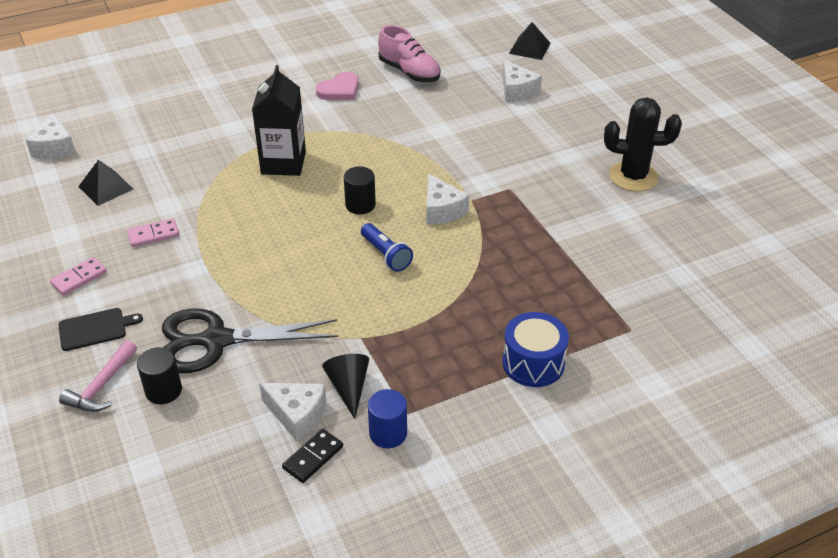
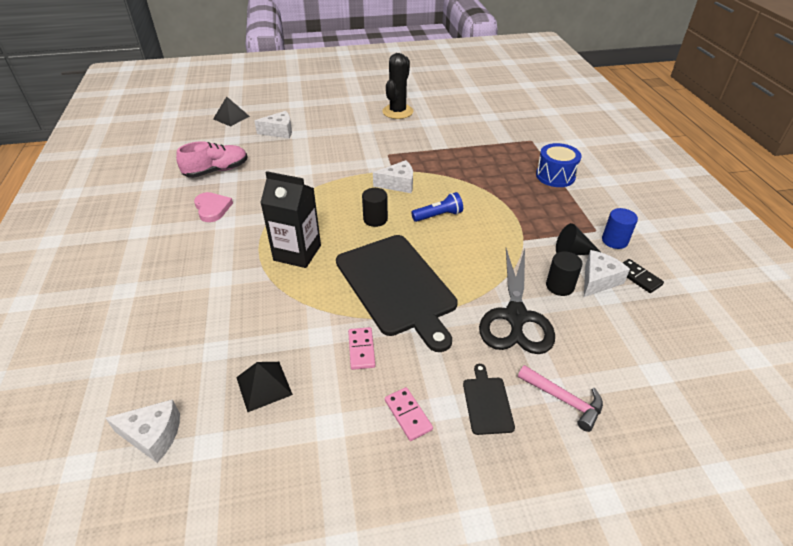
camera: 75 degrees left, 0 degrees up
(163, 390) = (571, 355): black cylinder -> black cylinder (559, 286)
(246, 242) = (397, 286): none -> black cutting board

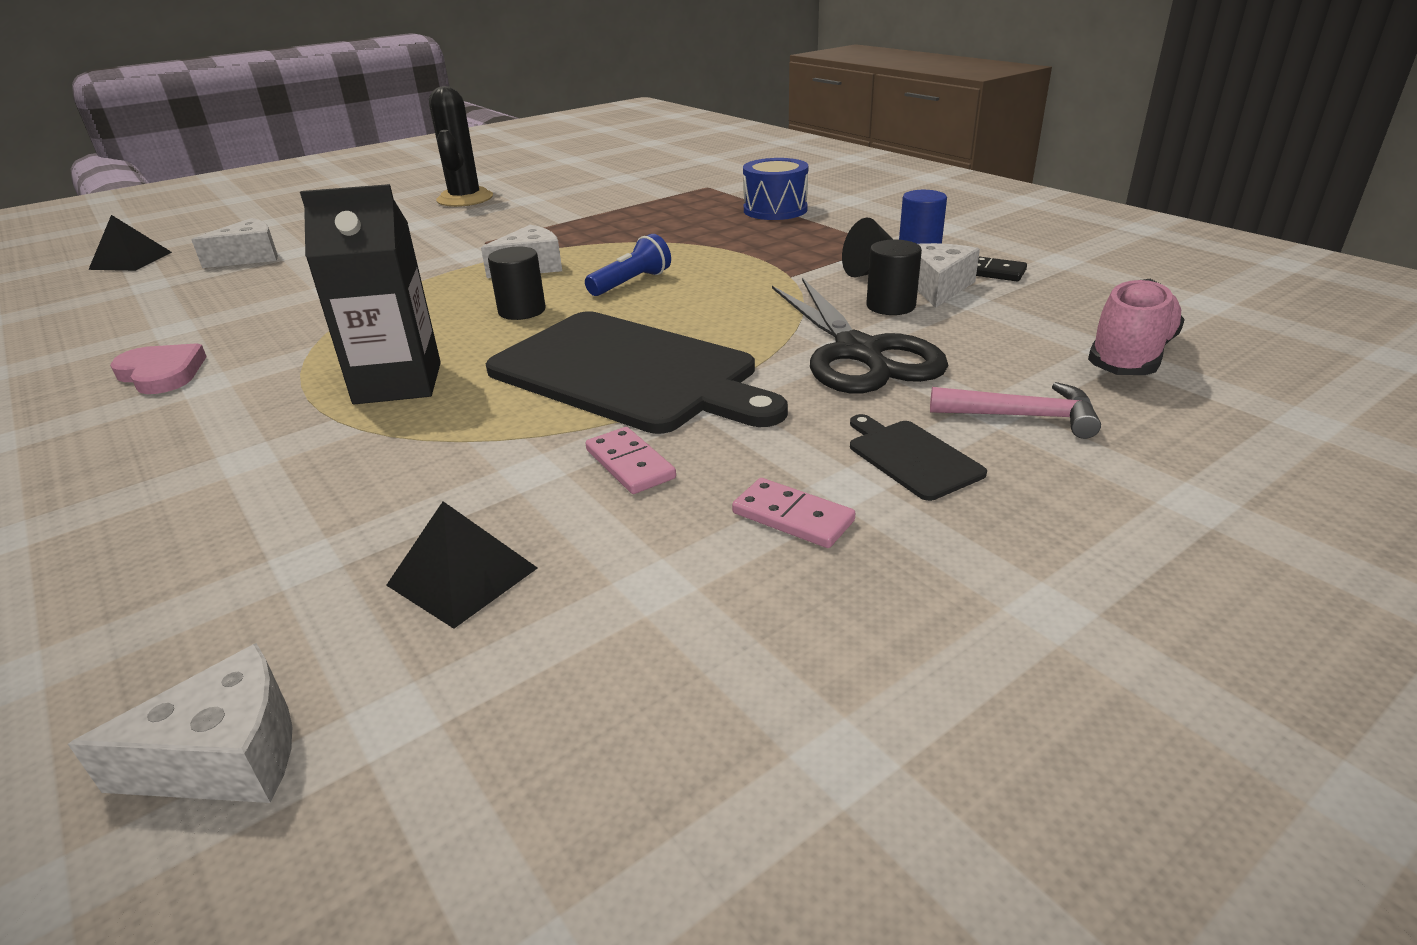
camera: 25 degrees left, 10 degrees down
(216, 171) = (140, 326): pink shoe -> pink shoe (1130, 356)

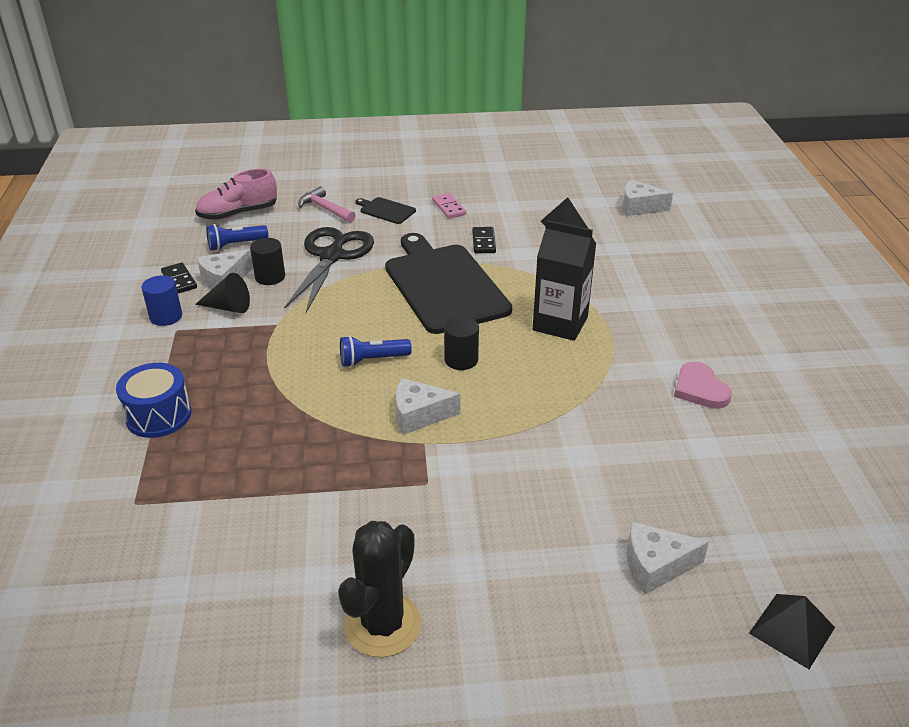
camera: 150 degrees left, 5 degrees up
(630, 464) = (484, 242): pink domino -> black domino
(911, 457) = (386, 210): black cutting board -> black cutting board turned 120 degrees clockwise
(1020, 320) = (236, 245): none -> blue flashlight

